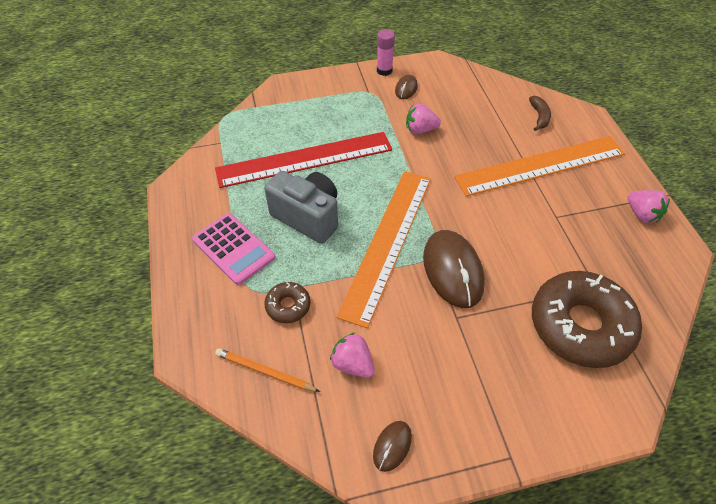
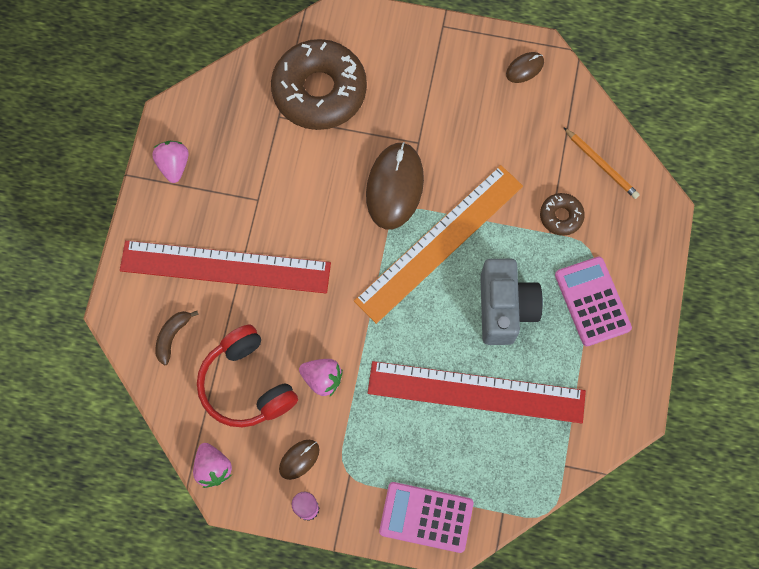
camera: 155 degrees left, 20 degrees up
(306, 89) = (426, 517): none -> pink calculator
(308, 217) = (504, 308): grey camera -> grey camera turned 150 degrees counterclockwise
(353, 364) = (526, 140): pink strawberry -> pink strawberry (213, 468)
(469, 111) = (247, 384): none -> red headphones
(540, 165) = (225, 267): orange ruler -> red ruler

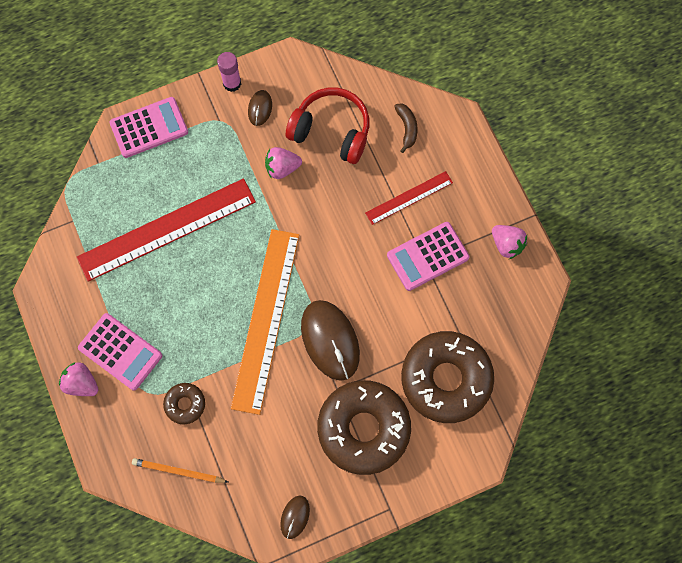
camera: 145 degrees right, 0 degrees up
(213, 468) = (313, 68): pink strawberry -> pink strawberry (82, 383)
(225, 267) = (409, 198): red ruler -> red ruler, size x0.51
(252, 202) = (428, 256): none -> pink calculator
(419, 97) = (363, 429): none -> brown donut
(504, 308) = (184, 302): grey camera -> none

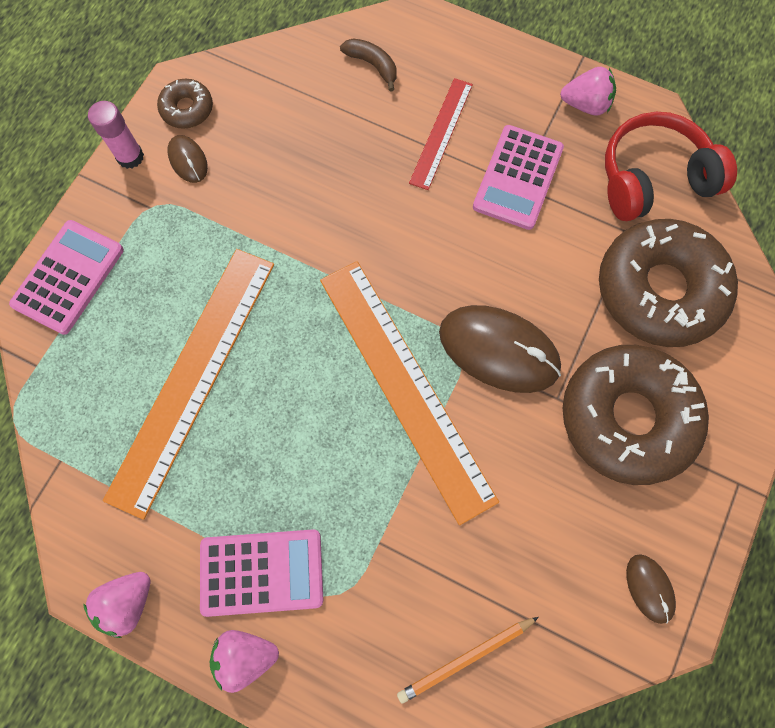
camera: 40 degrees left, 0 degrees up
(167, 229) = (193, 377): red ruler -> orange ruler
(185, 404) = (399, 567): brown donut -> brown donut (187, 109)
(282, 168) = (272, 205): pink strawberry -> pink strawberry (128, 602)
(331, 131) = (293, 126): red headphones -> red headphones (653, 179)

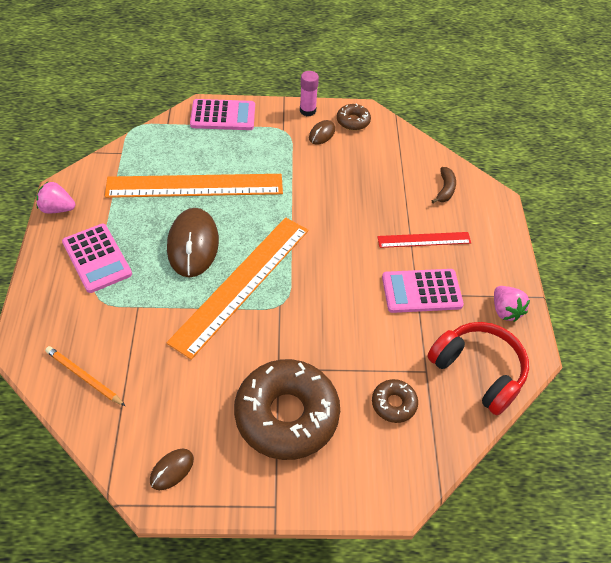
camera: 60 degrees right, 20 degrees down
(245, 655) = (47, 269): pink strawberry -> none
(498, 350) = (293, 324): brown mouse -> brown mouse (193, 244)
(659, 290) = (394, 404): brown donut -> brown donut, size x0.45

